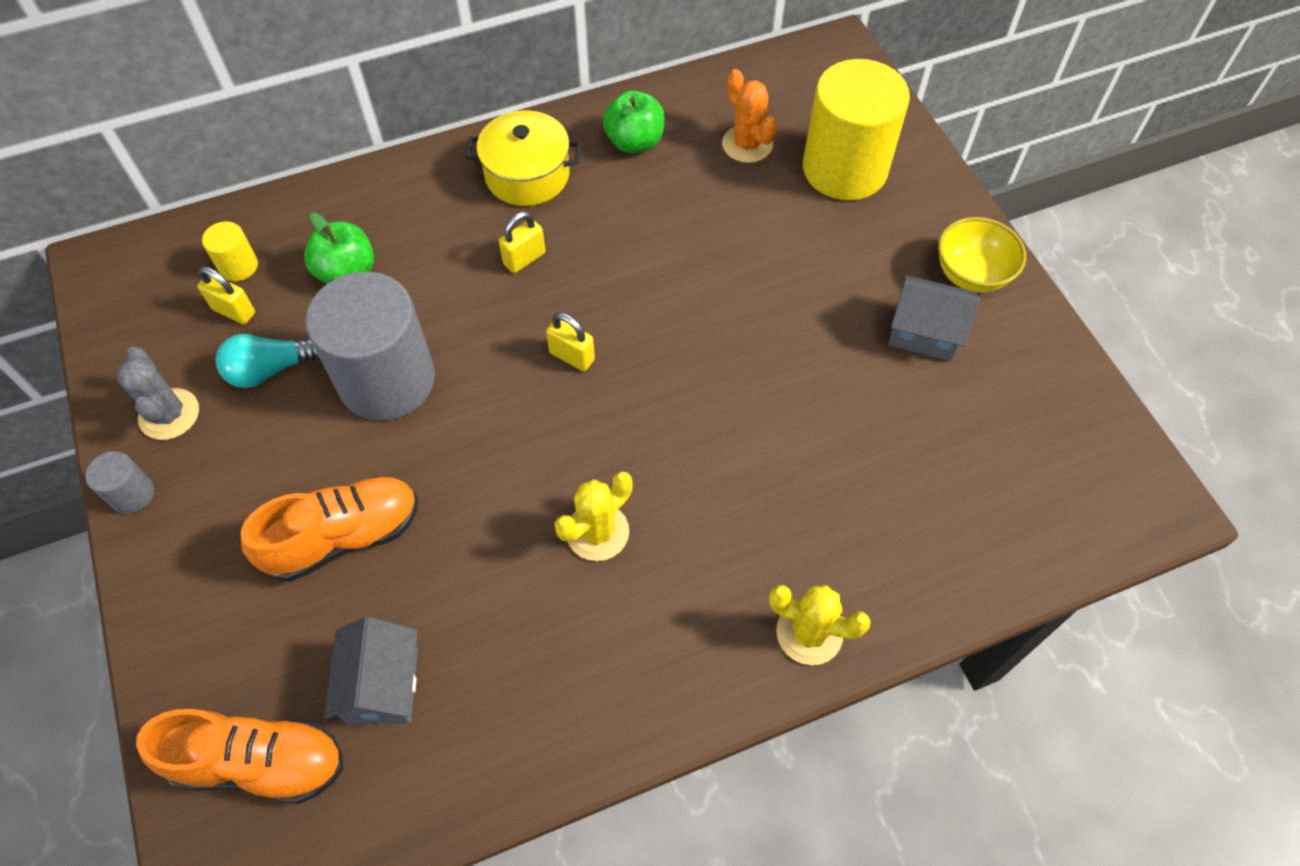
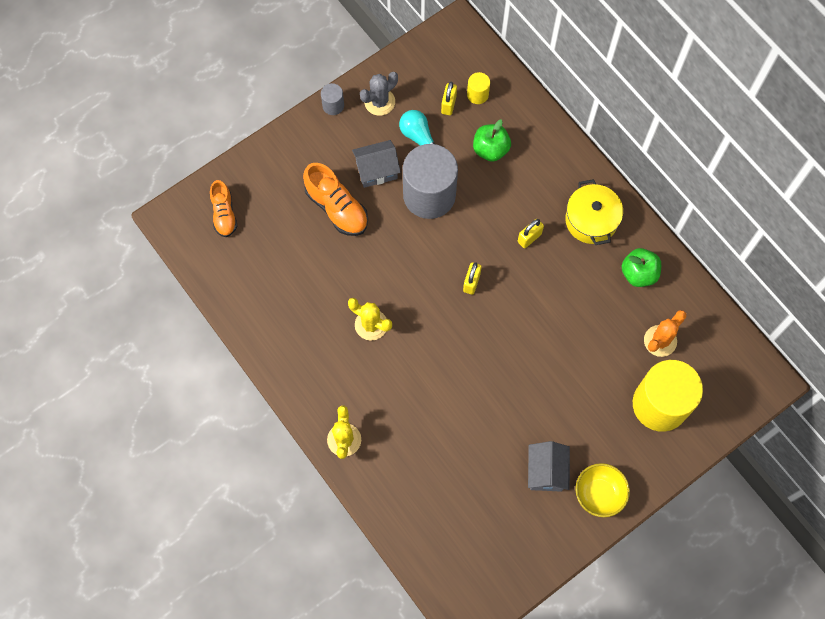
camera: 75 degrees right, 10 degrees up
(259, 762) = (224, 214): orange shoe -> orange shoe, size x0.66
(383, 685) = (270, 252): grey house -> grey house (376, 170)
(524, 259) = (529, 238): yellow padlock -> yellow padlock turned 75 degrees counterclockwise

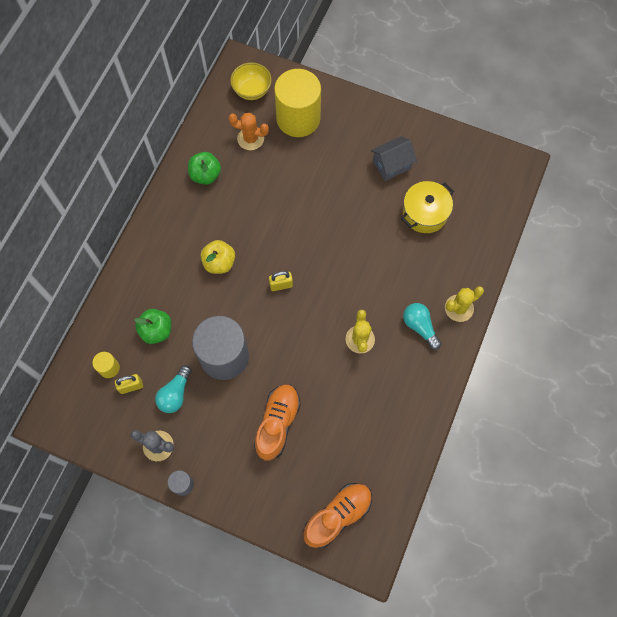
camera: 120 degrees left, 0 degrees up
(224, 214) = (337, 515): orange shoe -> orange shoe, size x1.51
(348, 389) = (420, 327): none -> turquoise light bulb
(376, 170) = (225, 411): grey house -> none
(529, 238) = (219, 263): yellow padlock -> yellow apple
(591, 220) = (179, 227): yellow pot -> yellow pot (425, 213)
(599, 494) = (385, 126): yellow bowl -> yellow bowl (252, 90)

